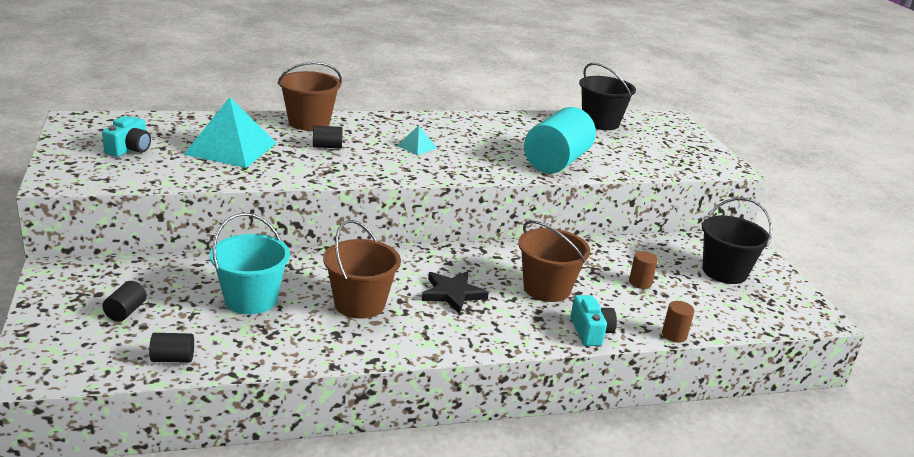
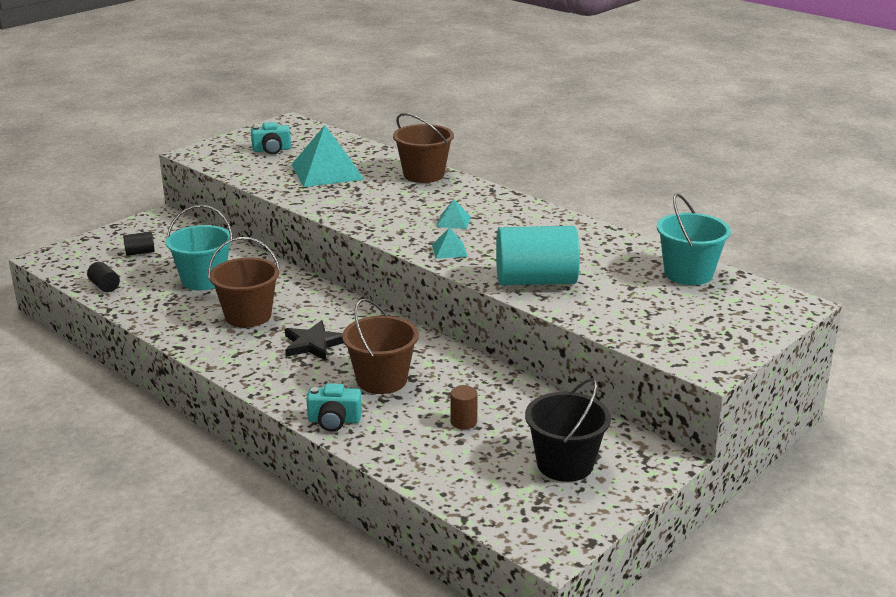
camera: 60 degrees right, 0 degrees up
(327, 146) = (389, 195): black cylinder -> none
(467, 166) = (449, 250): none -> turquoise pyramid
(590, 332) = (334, 420): turquoise camera -> turquoise camera turned 45 degrees clockwise
(600, 123) = (688, 274): black bucket -> turquoise bucket
(674, 335) = (385, 464): brown cylinder -> none

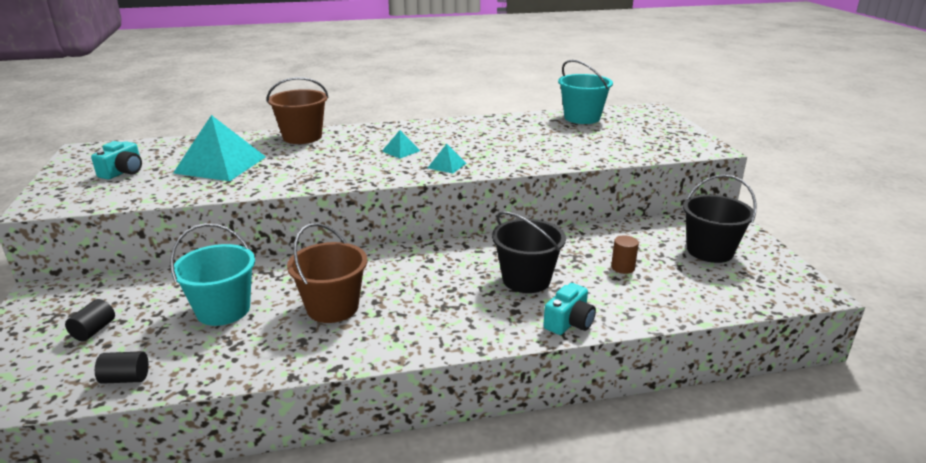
camera: 55 degrees left, 0 degrees up
(313, 344) = (429, 291): black star -> none
(382, 380) = (526, 279): brown bucket -> black bucket
(536, 281) = (536, 155): turquoise cylinder -> none

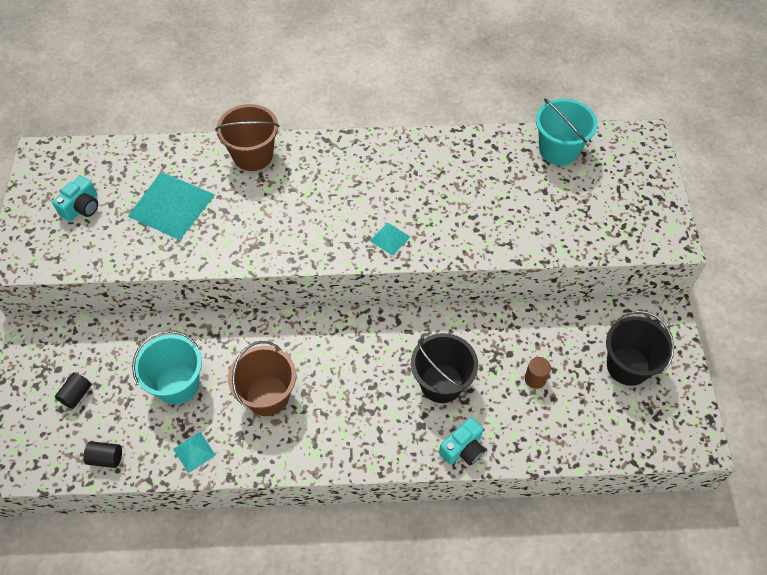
camera: 10 degrees right, 30 degrees up
(401, 151) = (349, 201): turquoise pyramid -> turquoise pyramid (194, 452)

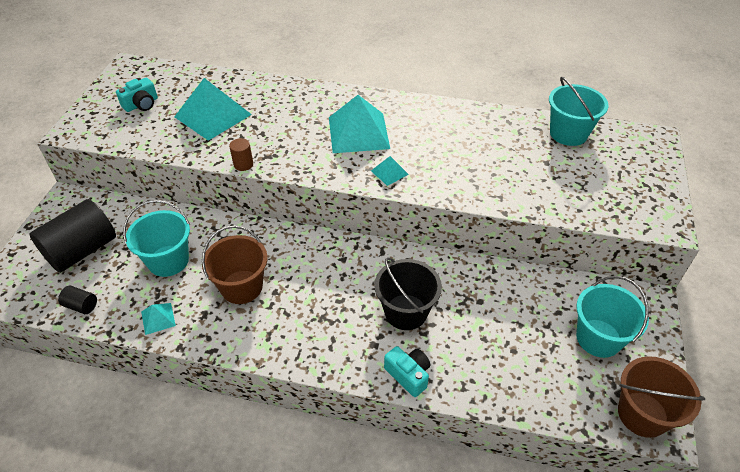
camera: 15 degrees right, 10 degrees down
(76, 395) = (82, 250): black cylinder -> black cylinder, size x2.35
(253, 155) = (294, 93): brown bucket -> brown bucket (642, 414)
(341, 194) = (358, 132): none -> turquoise pyramid
(463, 448) = (408, 375): turquoise camera -> turquoise camera turned 105 degrees counterclockwise
(535, 379) = (499, 329): brown cylinder -> brown cylinder (243, 164)
(628, 366) = (598, 338): black bucket -> turquoise bucket

